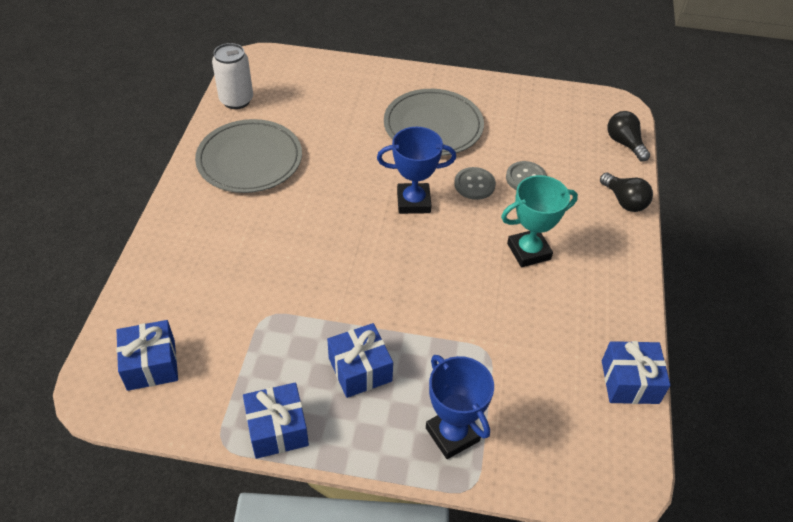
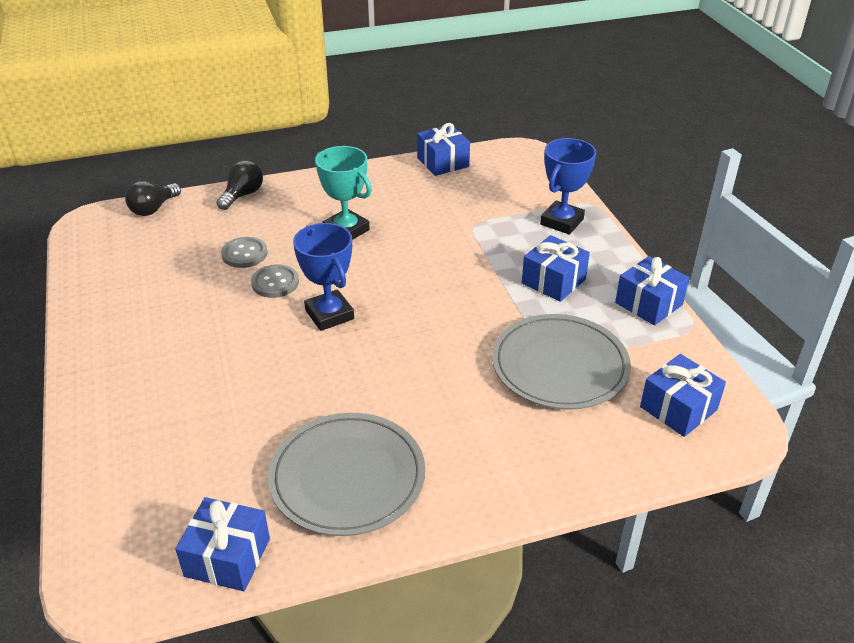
camera: 115 degrees left, 10 degrees down
(236, 100) = (227, 557): white can -> blue gift
(433, 126) = (189, 339): grey plate -> grey plate (559, 366)

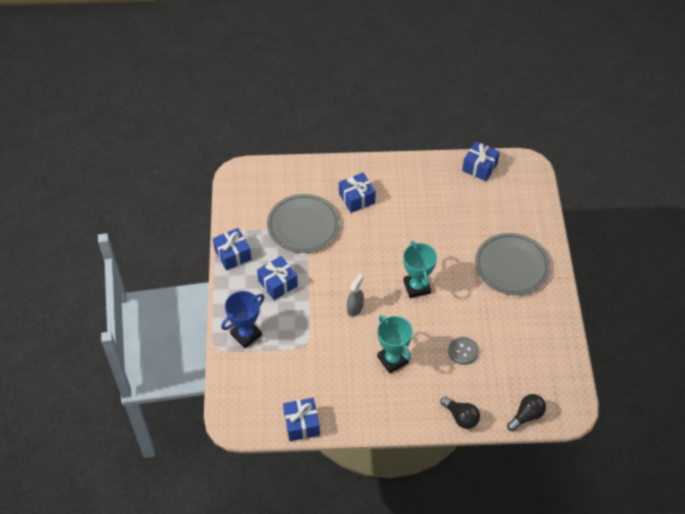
camera: 165 degrees left, 15 degrees up
(242, 195) = (461, 417): black light bulb -> black light bulb turned 90 degrees counterclockwise
(275, 283) = (445, 320): grey button -> none
(329, 314) = (416, 287): blue trophy -> turquoise trophy
(347, 477) = (425, 190): grey plate -> grey plate (511, 266)
(420, 273) = (355, 308): none -> grey spray bottle
(678, 408) = (259, 190): blue gift -> blue gift (356, 198)

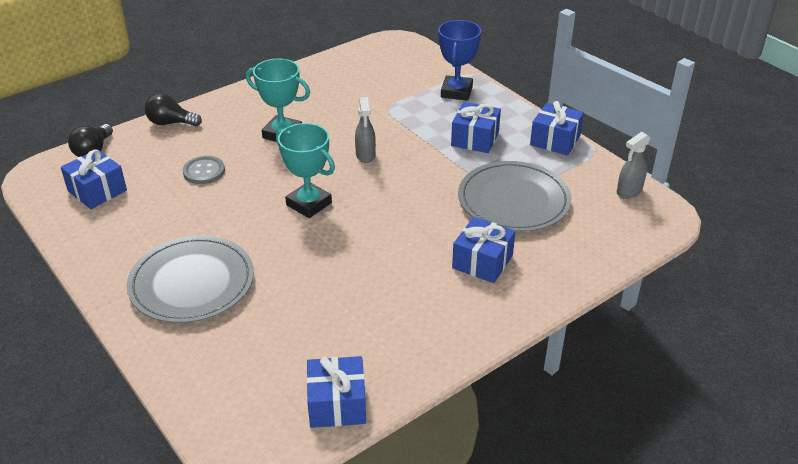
camera: 145 degrees right, 15 degrees down
(237, 197) = (629, 191): none -> grey spray bottle
(301, 424) = (332, 62): blue gift -> blue gift (97, 191)

